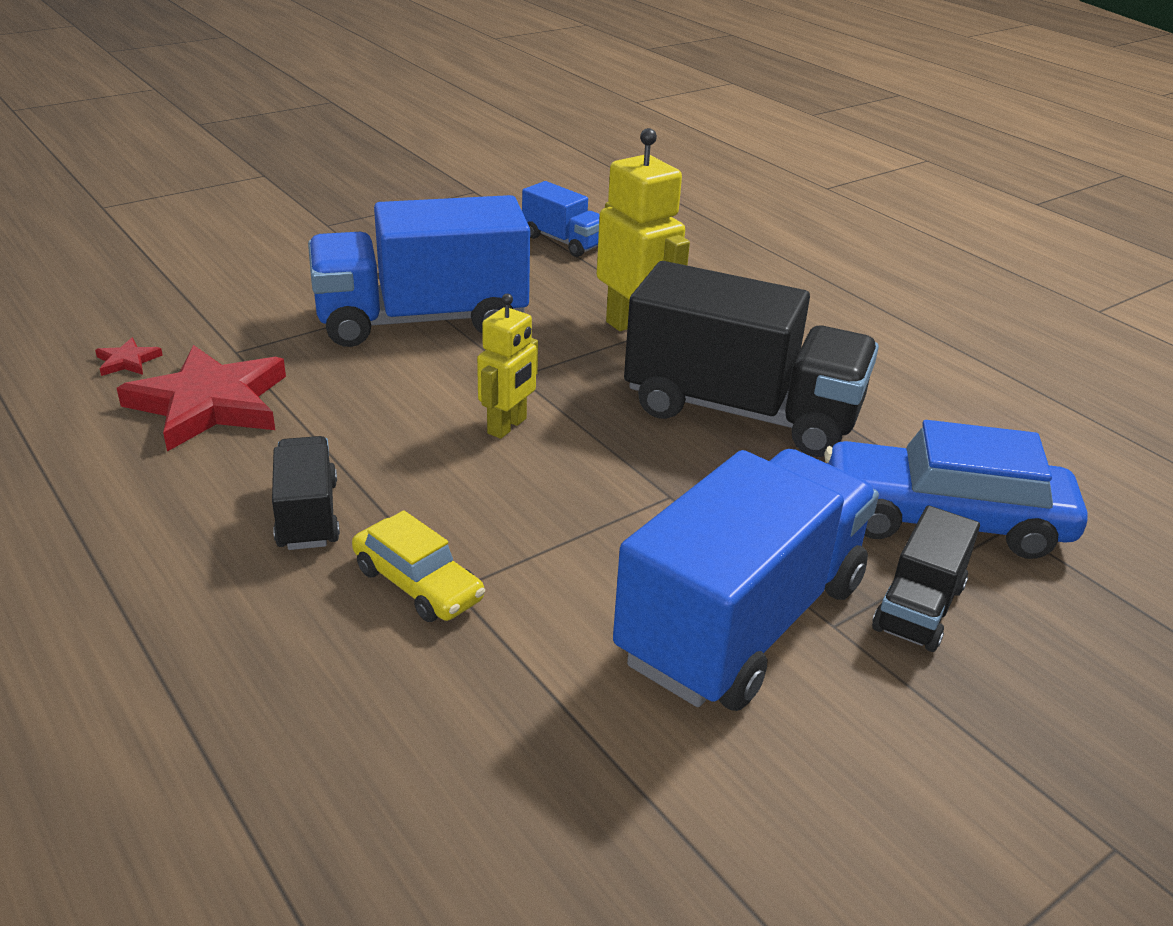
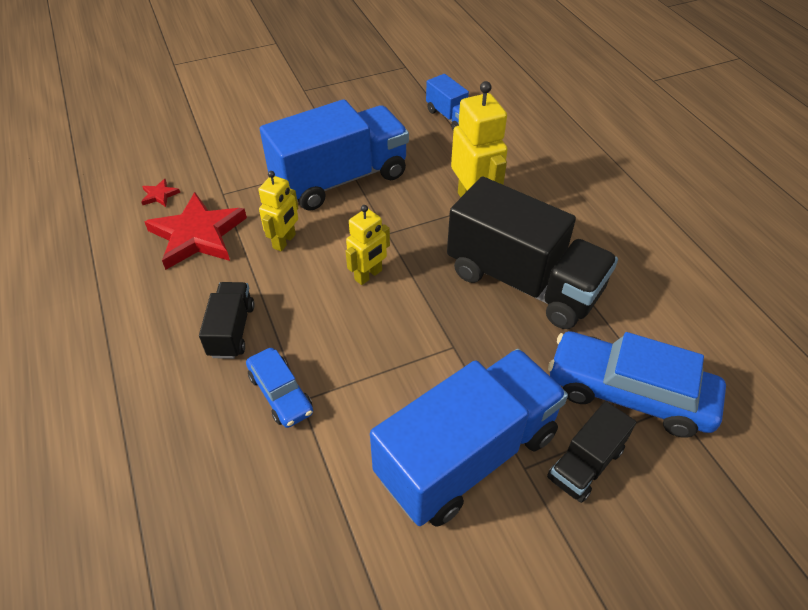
camera: 15 degrees right, 15 degrees up
(358, 399) = (284, 241): none -> yellow robot
(418, 584) = (280, 393): yellow car -> blue car
(421, 320) = (340, 179): blue truck -> blue truck turned 150 degrees clockwise

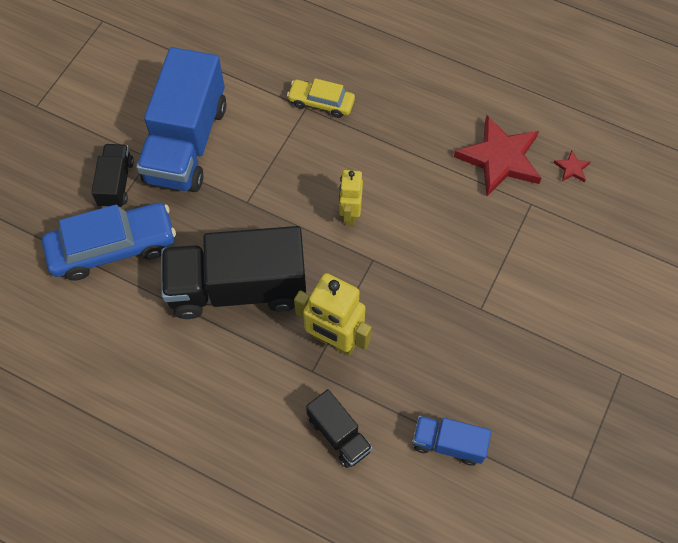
camera: 140 degrees right, 15 degrees up
(232, 330) = (392, 115): black truck -> black truck (339, 434)
(280, 393) = (321, 102): blue car -> yellow car
(284, 241) = (436, 197): yellow robot -> none
(340, 179) = (462, 285): blue truck -> none

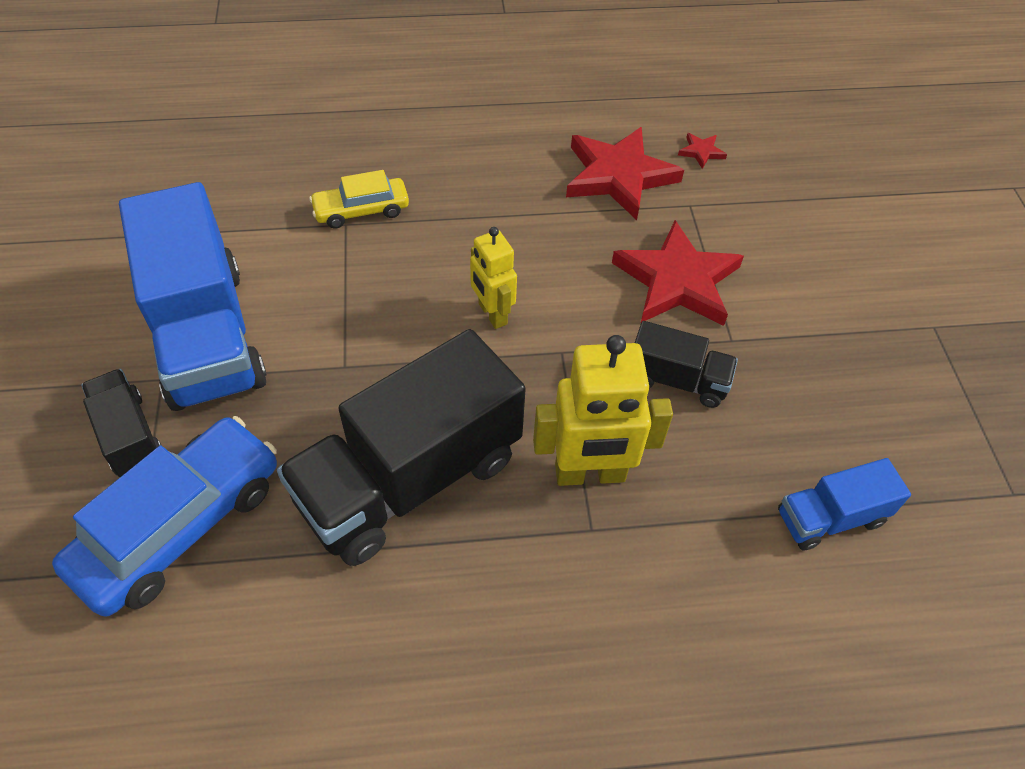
camera: 35 degrees left, 10 degrees down
(339, 434) = (691, 592): black truck -> black truck (677, 380)
(479, 252) = (677, 280): none -> red star

